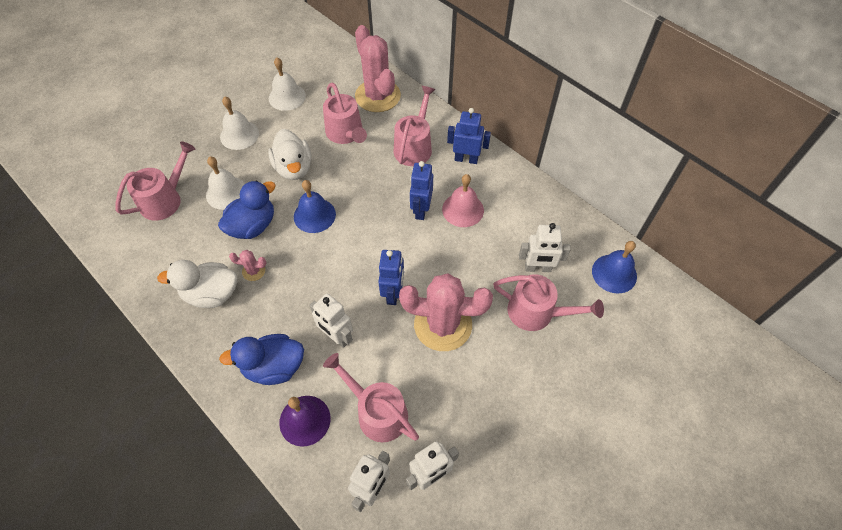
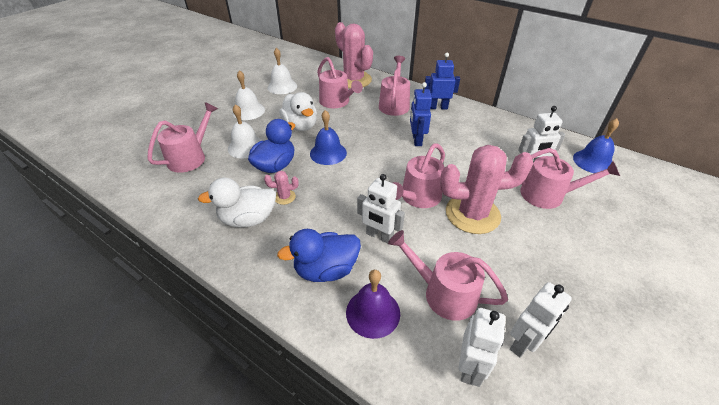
camera: 10 degrees left, 15 degrees down
(393, 293) = (418, 197): blue robot -> pink watering can
(463, 209) = (450, 136): pink bell -> none

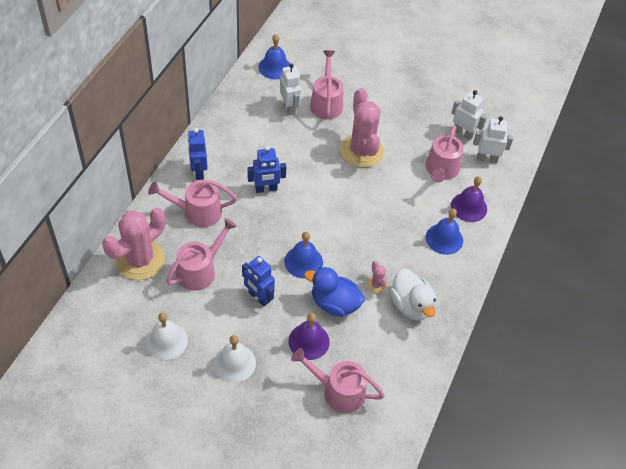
camera: 105 degrees left, 10 degrees up
(246, 147) = (309, 341): white bell -> purple bell
(300, 126) = (258, 297): white duck -> blue robot
(326, 270) = (444, 238): blue duck -> blue bell
(379, 236) = (402, 209): white robot -> none
(418, 197) = (351, 186): pink watering can -> none

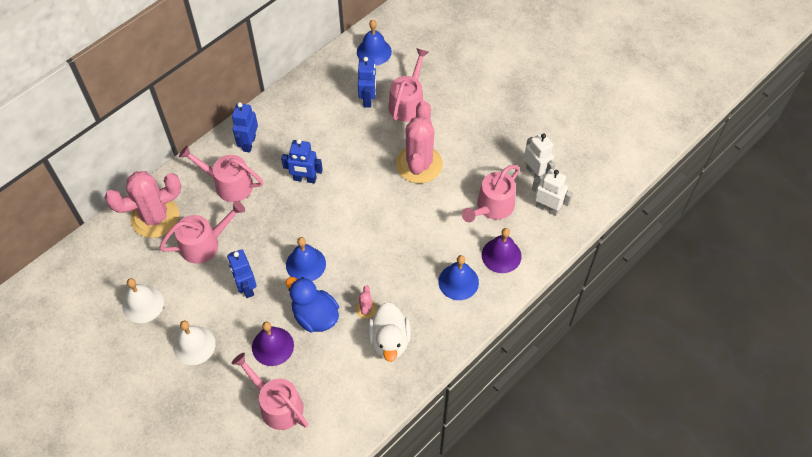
camera: 25 degrees right, 5 degrees up
(289, 108) = (368, 99): white robot -> blue robot

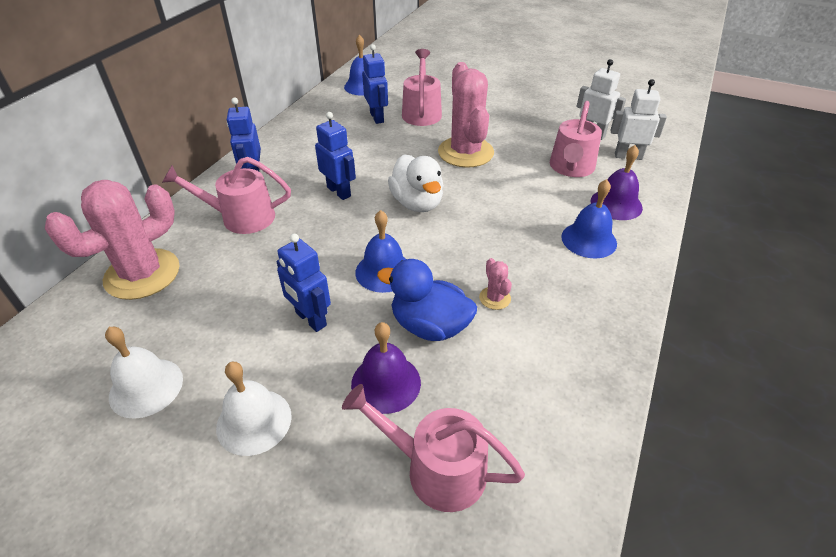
camera: 20 degrees left, 15 degrees down
(204, 244) = (227, 285): pink watering can -> none
(305, 179) = (339, 191): blue robot -> blue robot turned 120 degrees counterclockwise
(389, 341) = (551, 325): white duck -> white duck (417, 203)

